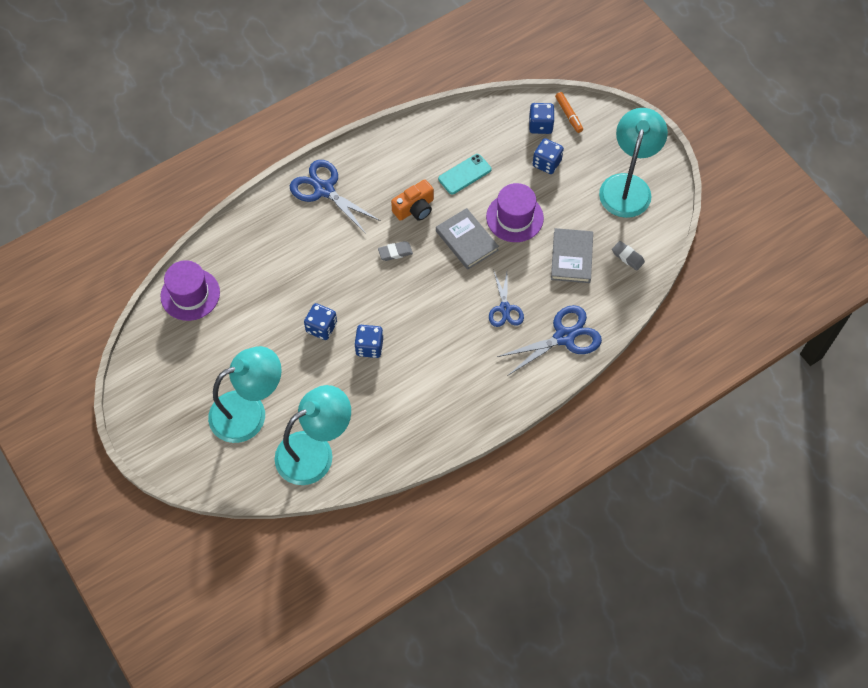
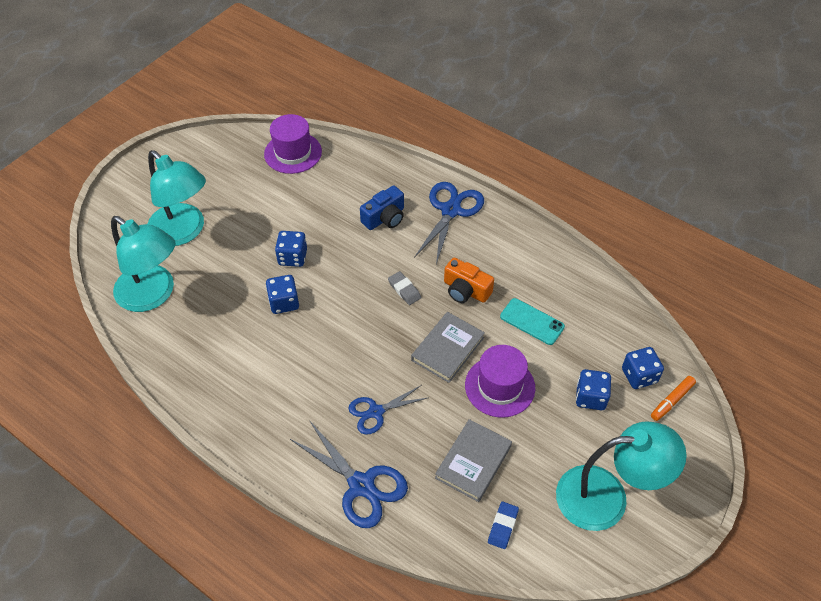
camera: 70 degrees right, 10 degrees down
(309, 242) = (385, 218): none -> blue camera
(571, 257) = (473, 462): grey book -> grey book turned 45 degrees counterclockwise
(627, 257) = (503, 526): grey eraser -> blue eraser

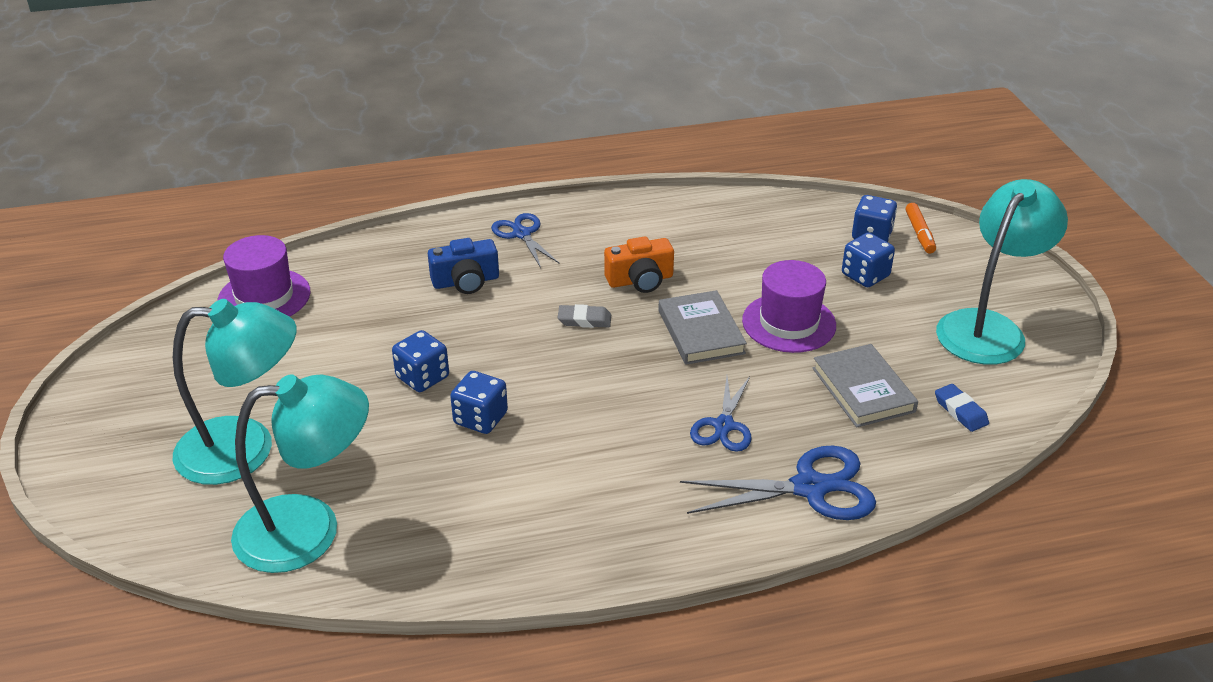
camera: 50 degrees left, 15 degrees down
(385, 218) = (466, 281): blue camera -> blue camera turned 75 degrees clockwise
(451, 210) = (521, 234): blue scissors -> blue scissors, size x0.64
(532, 321) = (733, 261): turquoise phone -> none

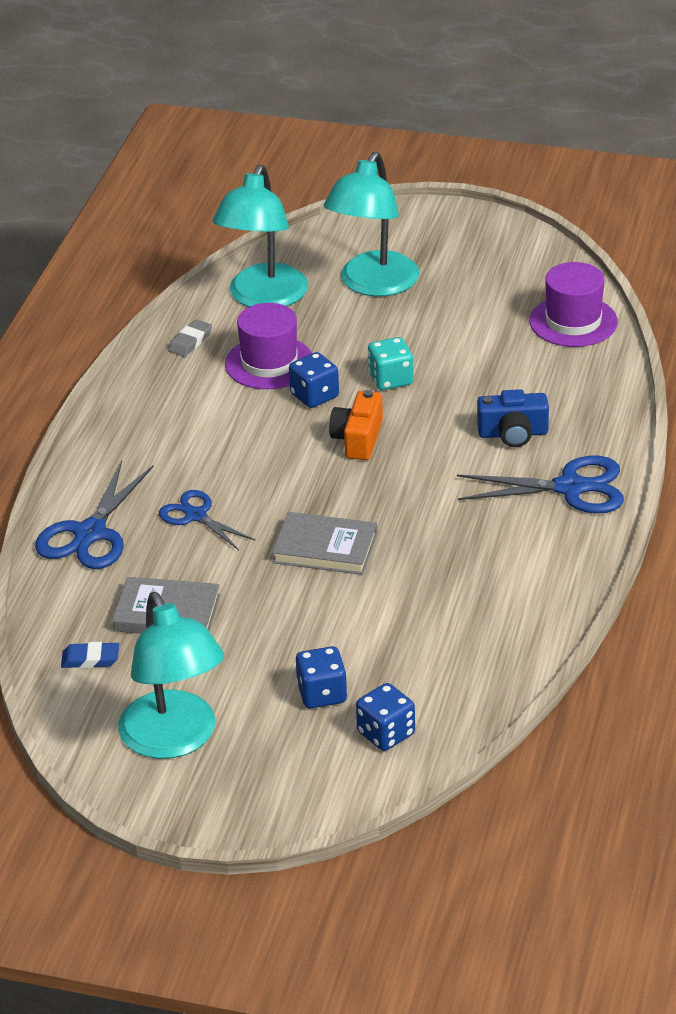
camera: 120 degrees right, 0 degrees up
(422, 377) = (390, 379): blue dice -> turquoise dice
(466, 281) = (513, 433): blue camera -> blue camera turned 105 degrees counterclockwise
(521, 234) = (570, 488): blue scissors -> blue scissors, size x1.57
(584, 320) = (398, 485): grey eraser -> grey eraser (190, 342)
(640, 280) = (433, 538): orange camera -> orange camera (358, 439)
(789, 323) = (292, 608): purple hat -> purple hat (269, 363)
(919, 233) = (361, 774): orange marker -> none

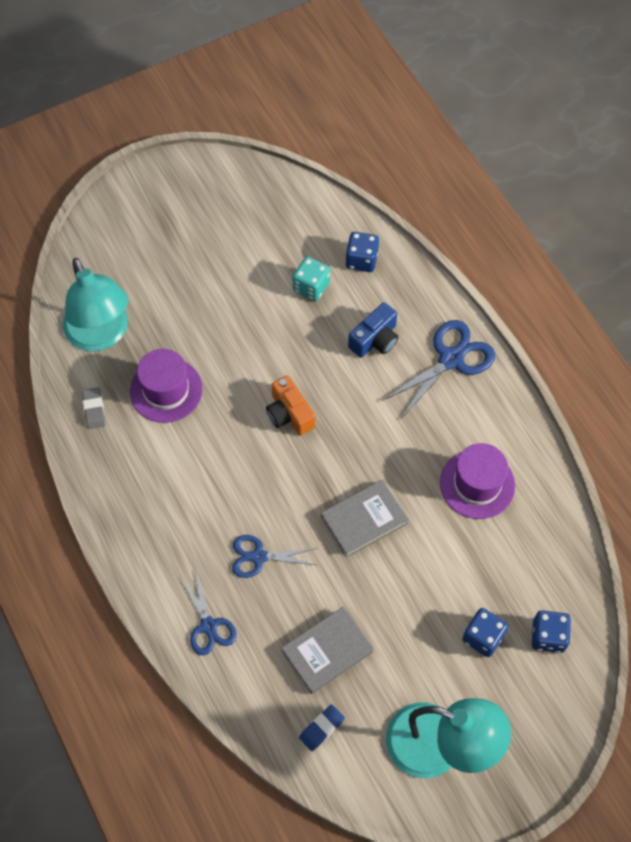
camera: 45 degrees left, 25 degrees up
(90, 533) = (209, 626): blue scissors -> blue scissors, size x0.64
(314, 396) = (224, 397): blue dice -> blue dice (361, 260)
(373, 285) = (160, 273): turquoise lamp -> none
(390, 379) = (257, 348): turquoise dice -> turquoise dice (311, 287)
(573, 321) = (315, 219): purple hat -> purple hat (477, 484)

